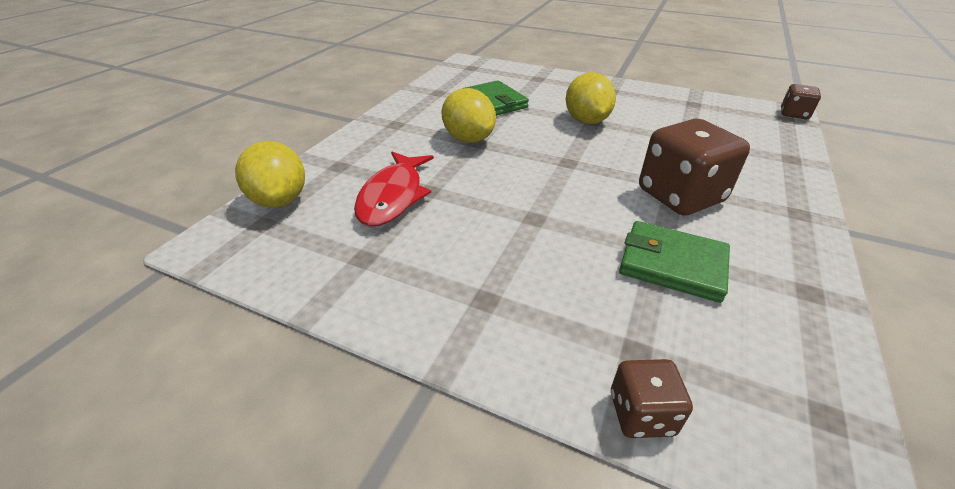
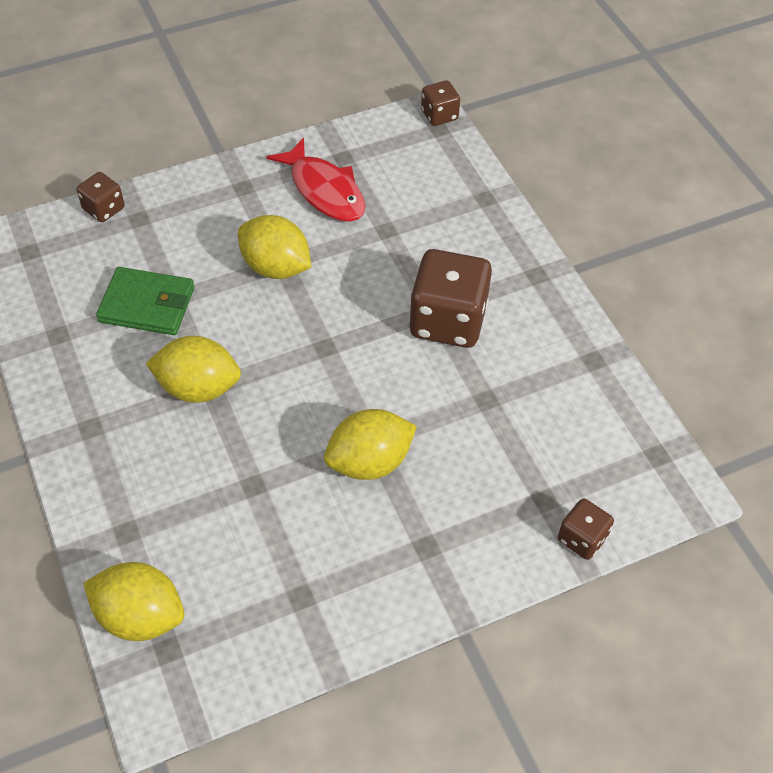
camera: 50 degrees left, 15 degrees up
(393, 196) = (234, 519): red fish -> red fish (324, 190)
(516, 226) = (369, 462): none -> yellow lemon
(526, 70) = (104, 209): none -> brown dice
(672, 264) = (504, 405): green wallet -> none

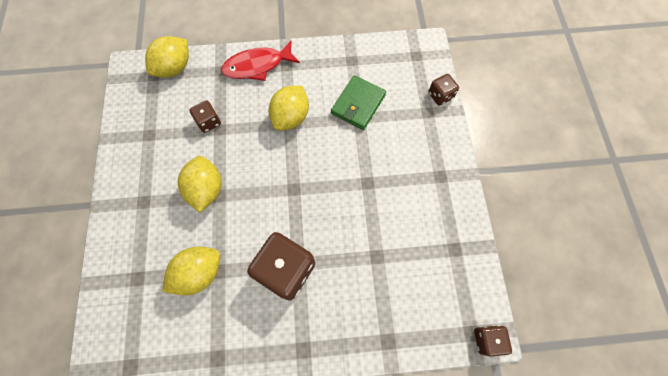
camera: 110 degrees right, 15 degrees up
(276, 267) = (365, 178): yellow lemon -> yellow lemon (199, 273)
(324, 190) = (424, 226): red fish -> red fish (257, 66)
(582, 538) = (103, 289): brown dice -> brown dice (208, 122)

